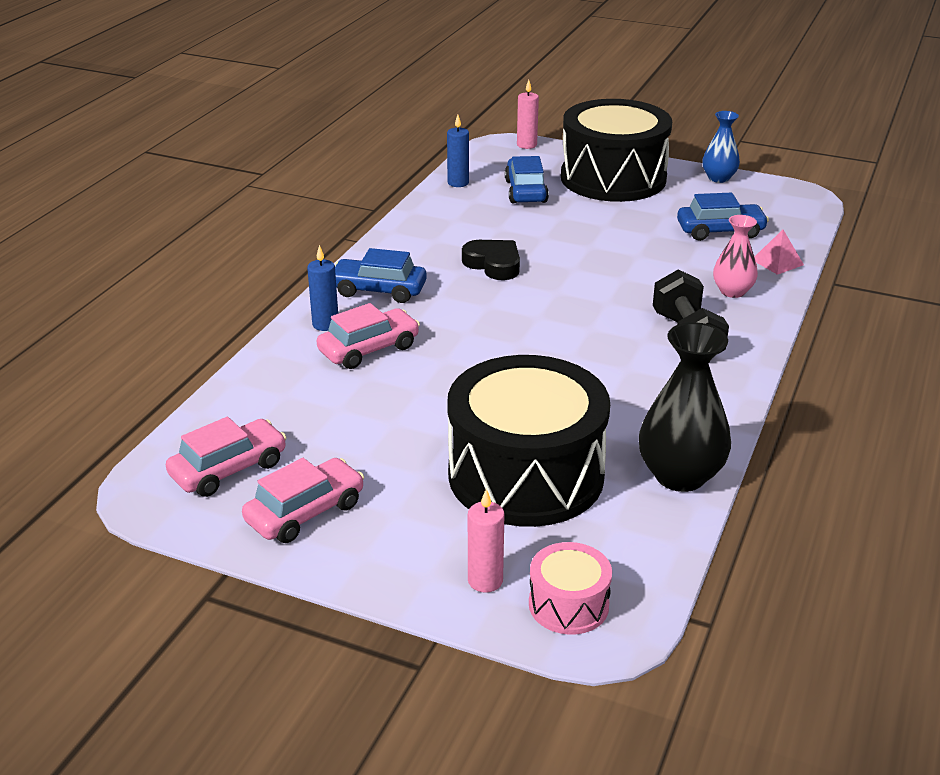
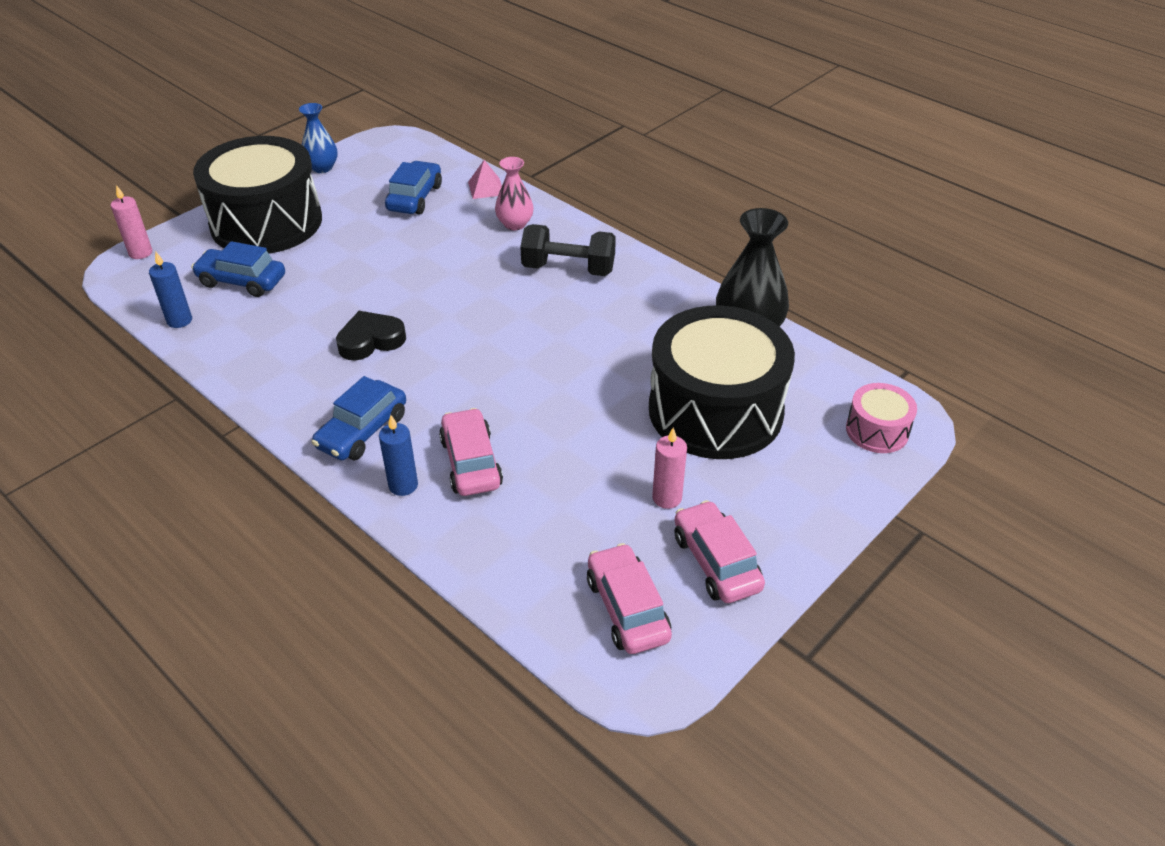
camera: 70 degrees left, 10 degrees up
(485, 581) = (839, 468): pink candle -> pink candle (667, 498)

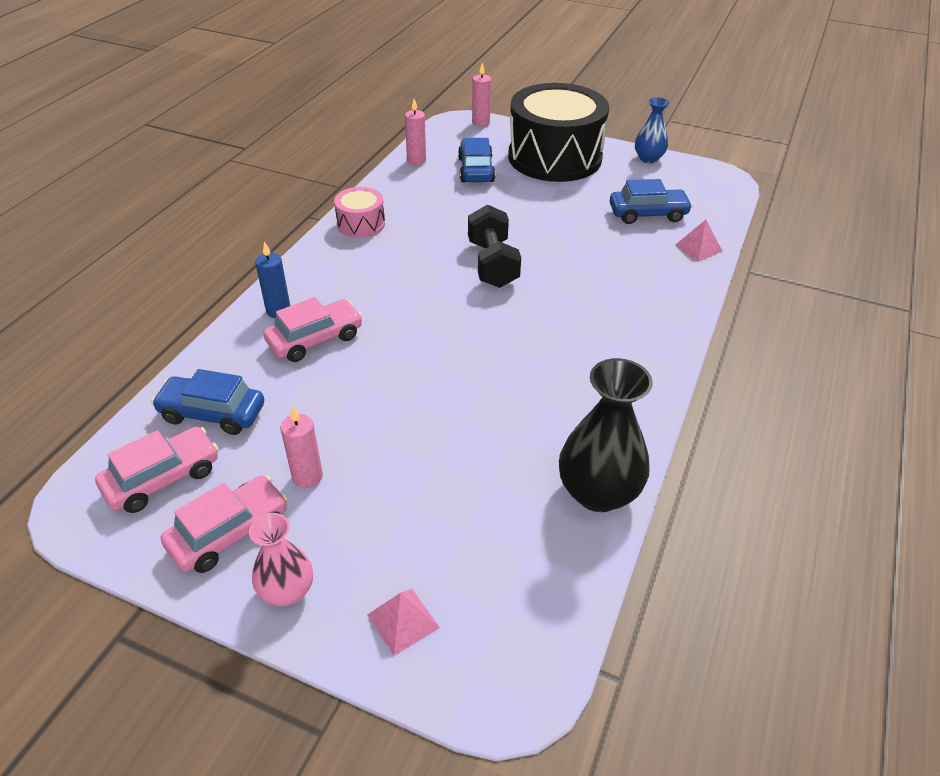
camera: 70 degrees right, 0 degrees up
(179, 320) = (416, 160): blue candle -> pink candle
(362, 431) = (332, 274): blue car -> blue car (212, 413)
(370, 340) = (440, 247): black heart -> none
(515, 224) = (656, 279): pink vase -> pink vase (287, 591)
(568, 269) = (612, 330): black dumbbell -> black dumbbell (492, 264)
(715, 410) = (449, 489): black drum -> none
(839, 464) = (403, 621): none -> pink pyramid
(877, 431) = (478, 655): pink drum -> pink drum (361, 224)

